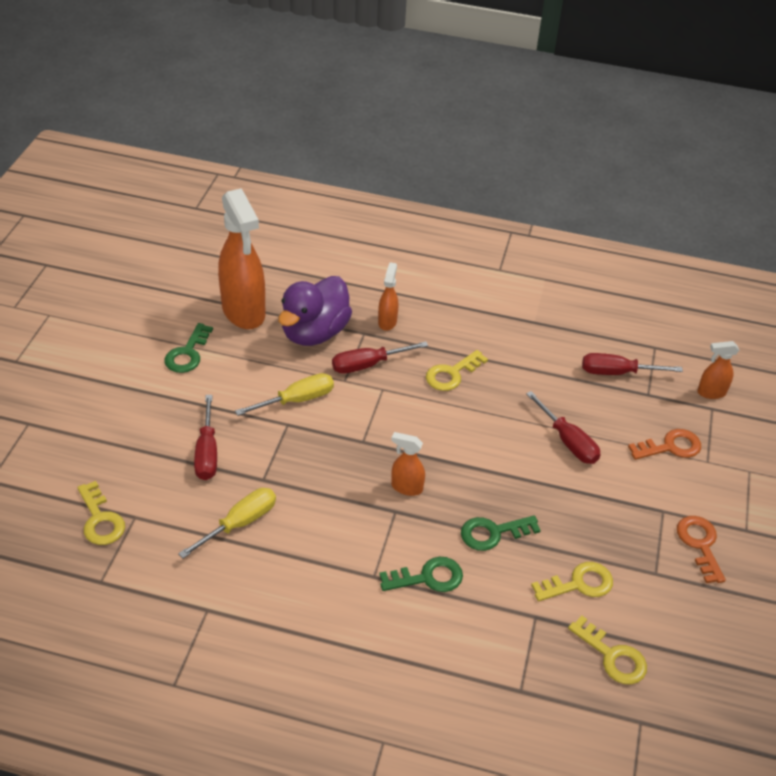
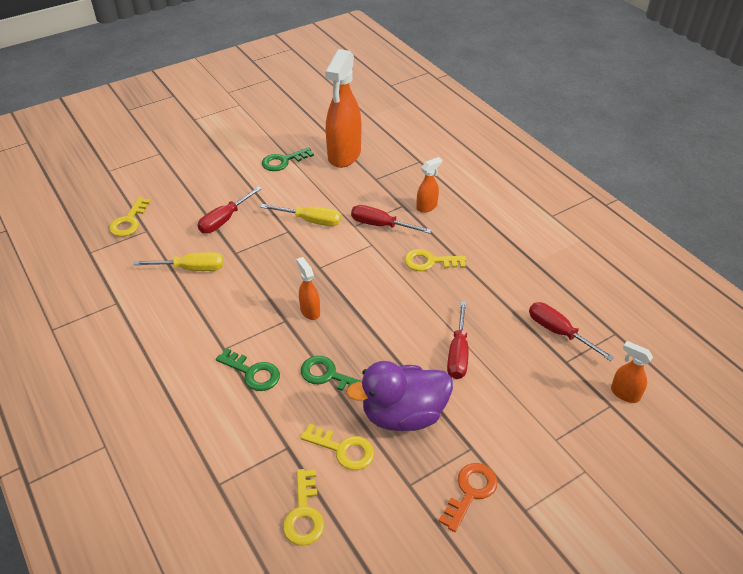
camera: 45 degrees right, 0 degrees up
(314, 333) = (371, 189): purple duck -> purple duck (403, 415)
(670, 447) = (536, 409): orange key -> none

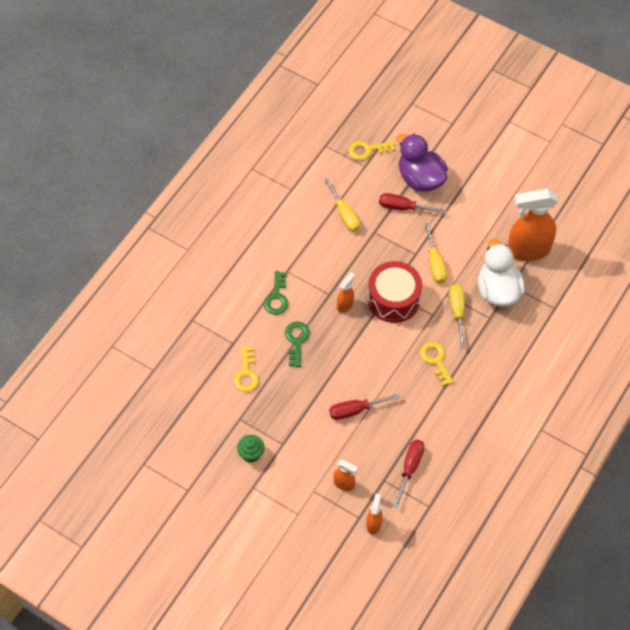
camera: 65 degrees right, 15 degrees up
(283, 161) = (493, 211): green key -> none
(304, 514) = (195, 372): yellow key -> none
(331, 267) = (393, 299): none -> red drum
(375, 189) = (498, 290): none -> white duck
(381, 225) = (457, 312): red screwdriver -> yellow screwdriver
(403, 415) = (288, 396): purple duck -> purple duck (420, 178)
(427, 207) = (498, 335): orange spray bottle -> orange spray bottle (344, 484)
(470, 492) = (251, 453): orange key -> green cupcake

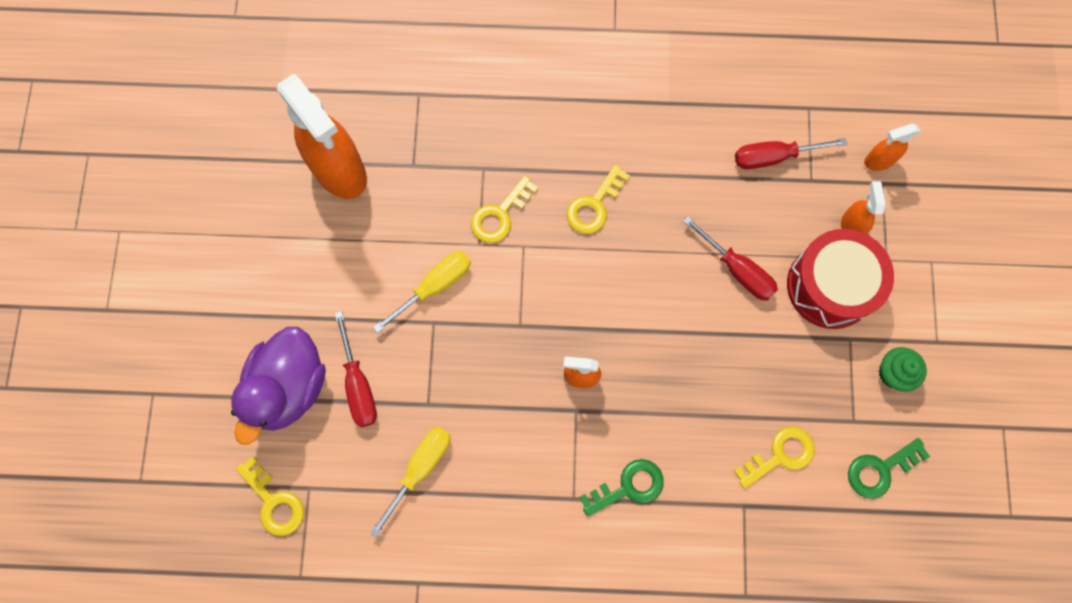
camera: 120 degrees left, 15 degrees up
(296, 340) = (682, 413): green key -> green key (880, 470)
(393, 299) = (530, 312): red drum -> red drum (830, 286)
(457, 312) = (499, 215): yellow screwdriver -> yellow key
(498, 290) = (432, 179): white duck -> none

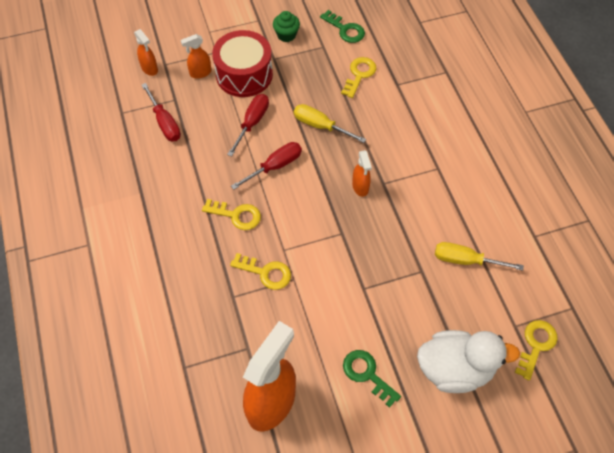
camera: 110 degrees left, 15 degrees down
(289, 387) = (455, 369): purple duck -> white duck
(358, 384) = (429, 321): red screwdriver -> red screwdriver (275, 166)
(434, 287) = (337, 297): yellow screwdriver -> yellow screwdriver (321, 126)
(628, 487) = (416, 142): green key -> green key (367, 374)
(780, 455) = (359, 74): yellow key -> yellow key turned 75 degrees clockwise

